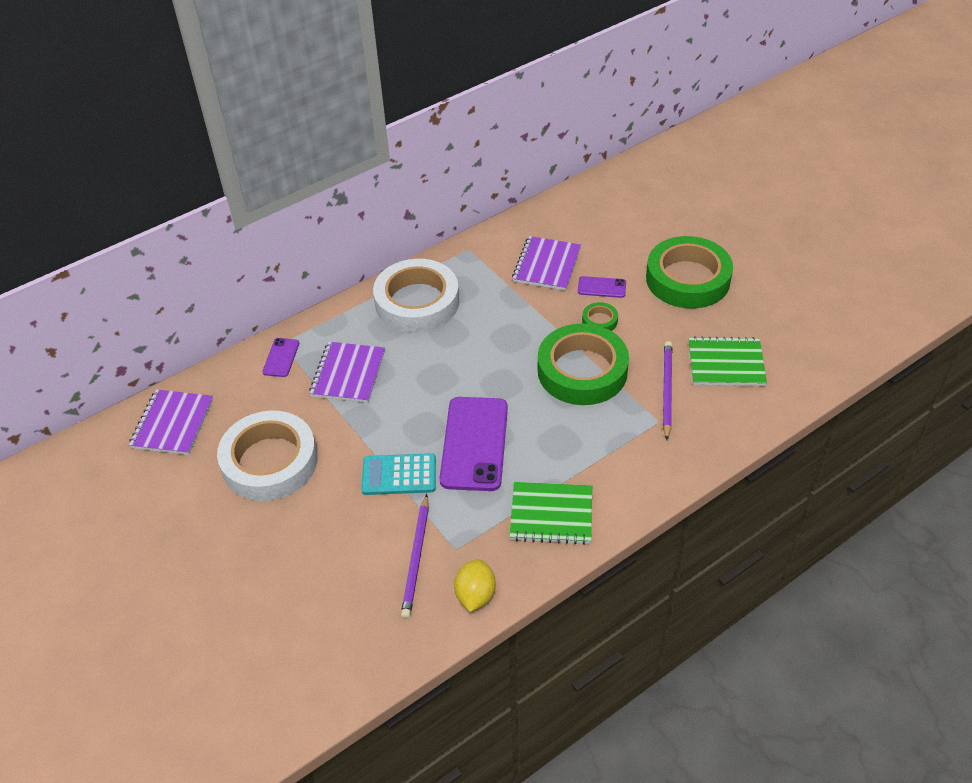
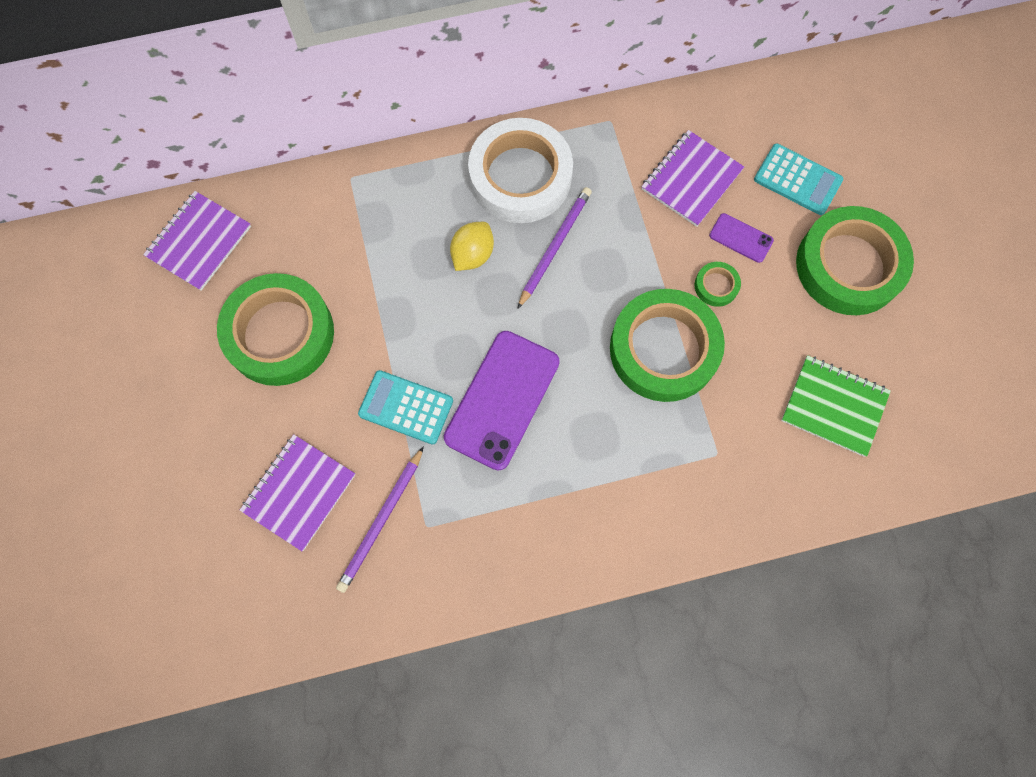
camera: 20 degrees right, 25 degrees up
(270, 462) = (280, 334): white tape -> green tape
(281, 357) = (342, 197): purple phone -> none
(348, 374) = (405, 249): purple notebook -> purple notebook (299, 492)
(475, 595) = (422, 593): yellow lemon -> yellow lemon (472, 255)
(551, 514) = (544, 527): green notebook -> none
(623, 242) = (797, 180): none -> turquoise calculator
(667, 390) = (747, 416): purple pencil -> purple pencil (554, 247)

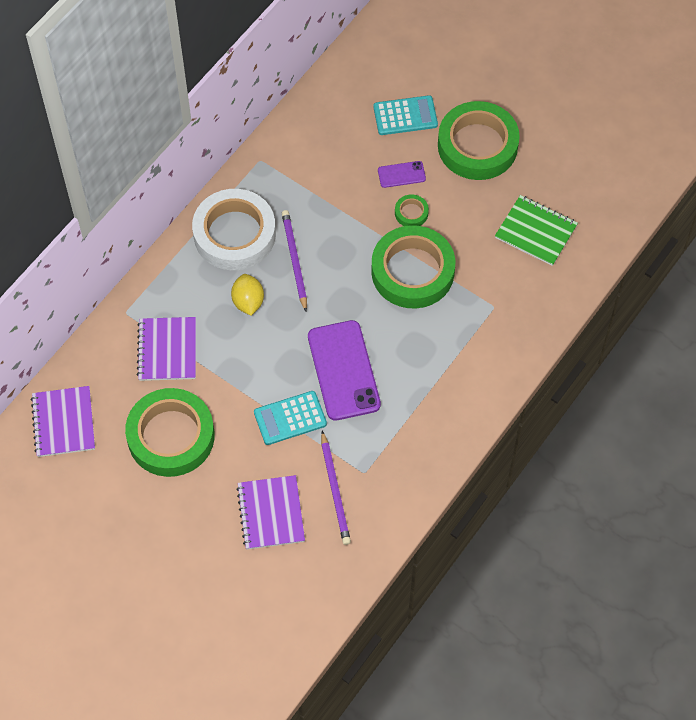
camera: 40 degrees left, 10 degrees down
(691, 180) = (342, 161): purple notebook -> purple notebook (167, 350)
(834, 406) = (536, 232): green notebook -> green notebook turned 45 degrees clockwise

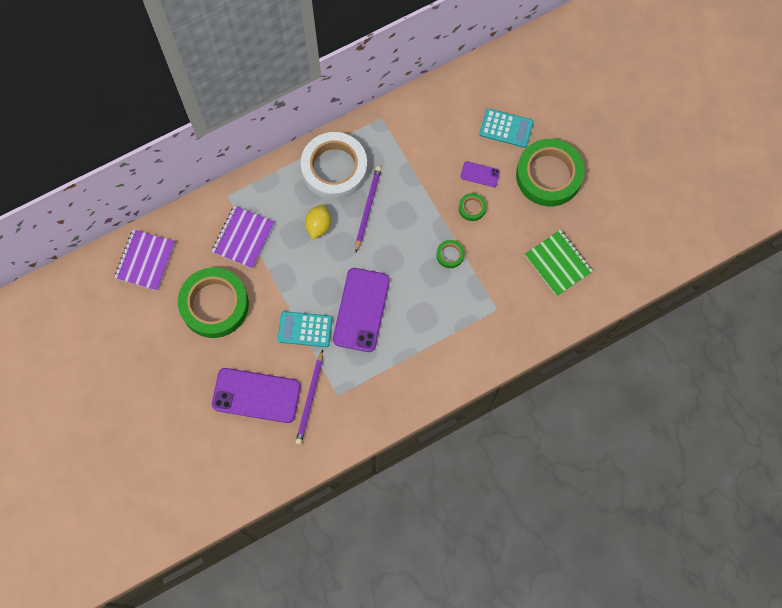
camera: 25 degrees right, 10 degrees up
(271, 513) = (256, 395): purple notebook -> purple phone
(412, 271) = (450, 255): green tape -> green tape, size x0.41

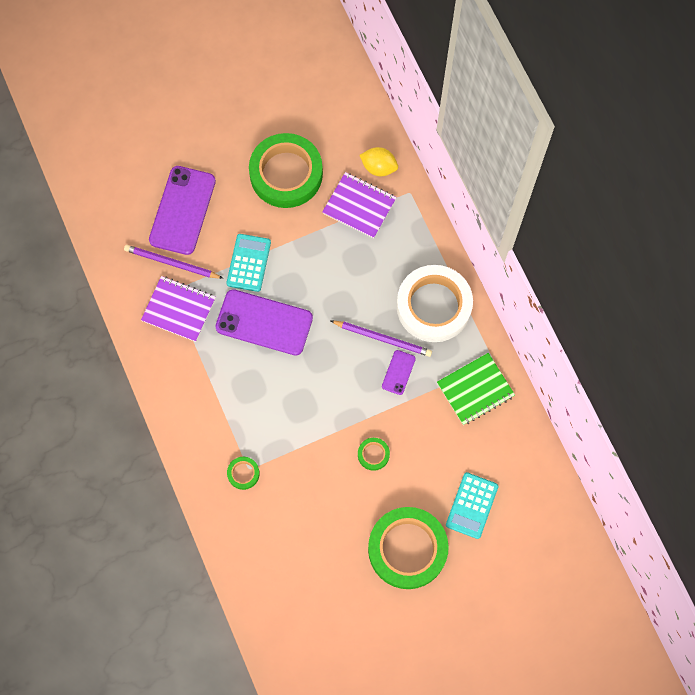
camera: 95 degrees right, 0 degrees up
(145, 260) = (342, 108): purple notebook -> purple notebook (179, 309)
(318, 226) = (366, 284): yellow lemon -> yellow lemon (378, 167)
(450, 255) = (318, 424): green tape -> green tape (243, 473)
(480, 174) = (415, 468): purple phone -> purple phone (398, 372)
(558, 263) = (296, 546): green notebook -> green notebook (475, 389)

